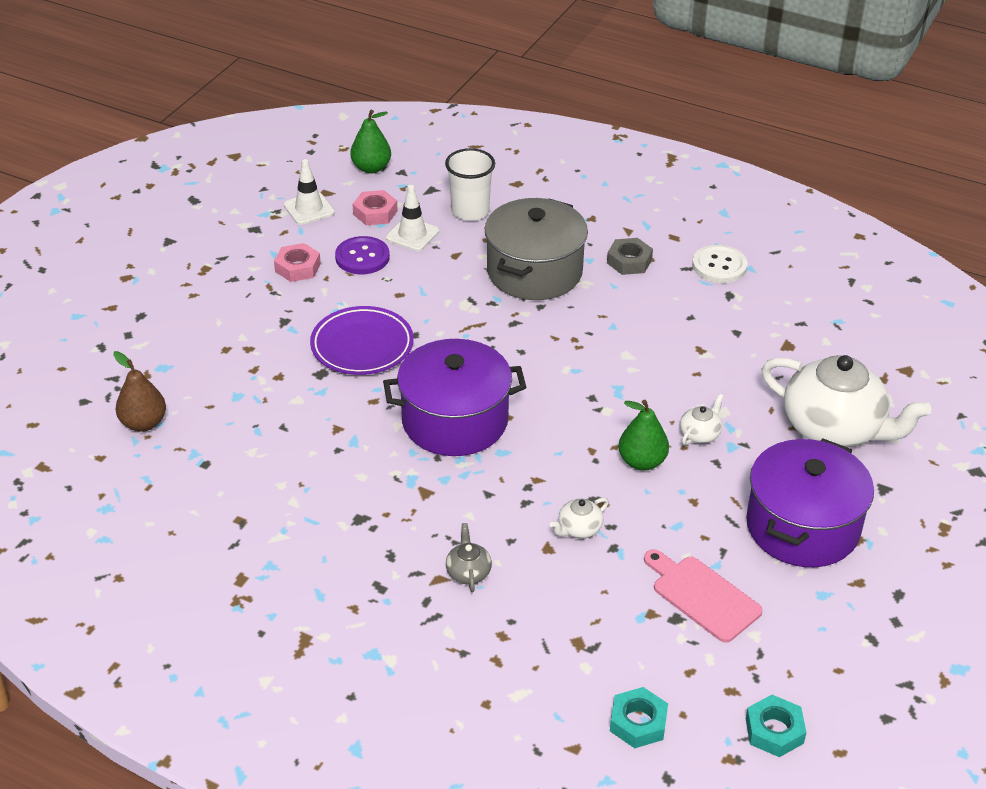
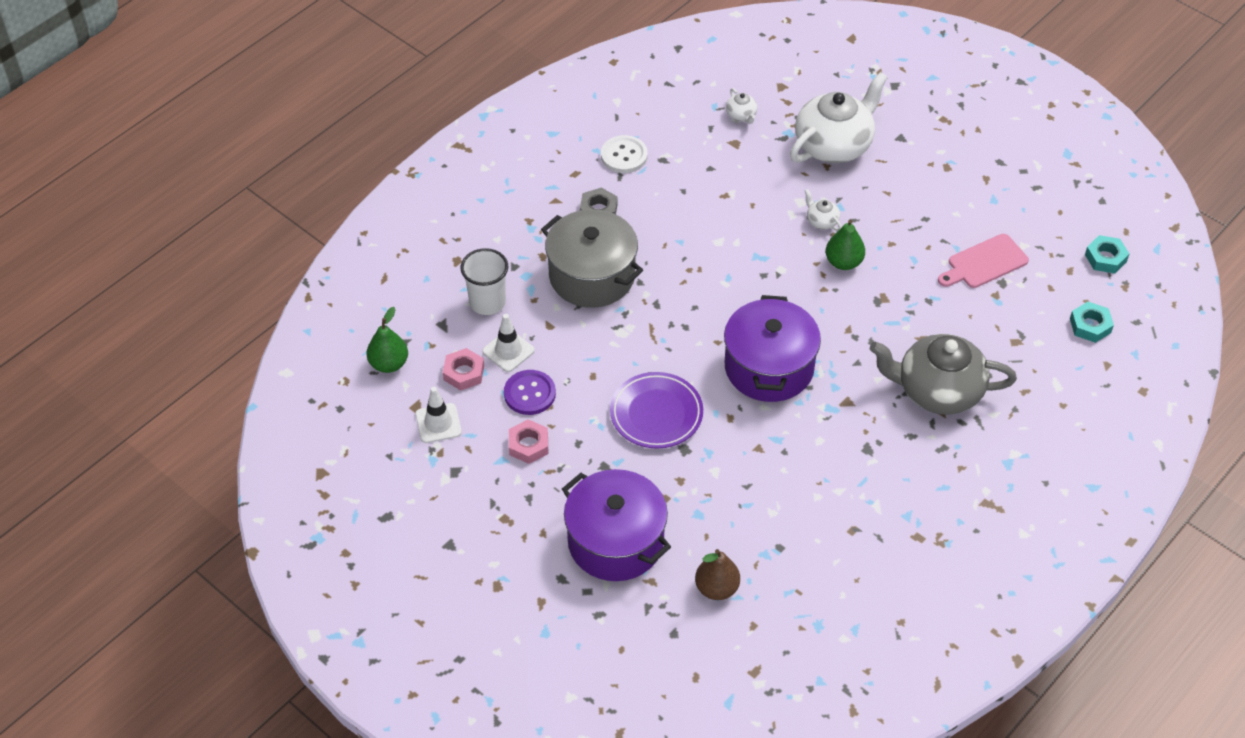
camera: 75 degrees left, 10 degrees up
(468, 572) = (937, 391): grey teapot -> grey teapot, size x2.47
(579, 529) = (906, 316): white teapot -> white teapot (741, 115)
(802, 526) = (929, 191): purple pot -> purple pot (615, 541)

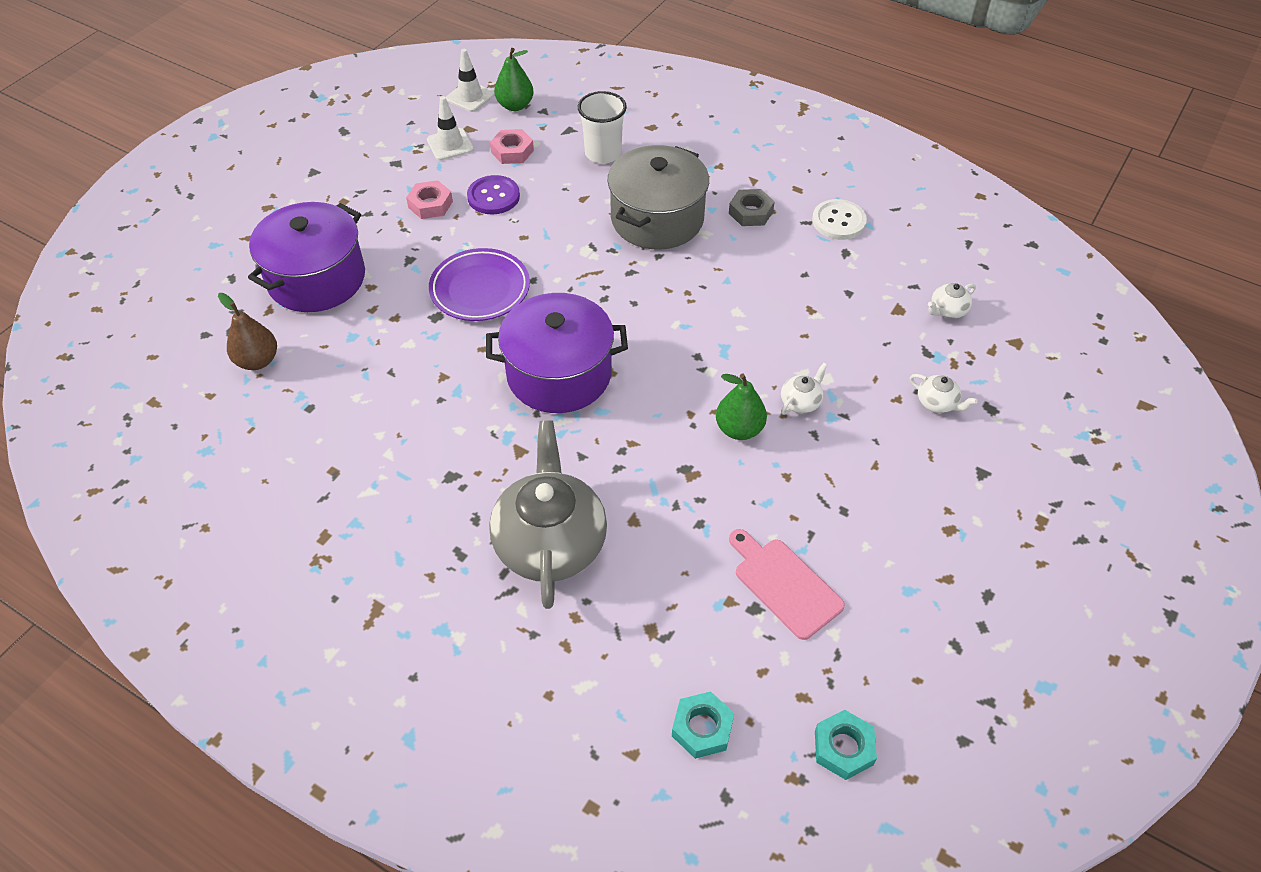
camera: 80 degrees right, 0 degrees up
(508, 351) = (544, 175): white traffic cone -> white traffic cone (470, 97)
(834, 145) = (937, 403): white teapot -> white teapot, size x0.41

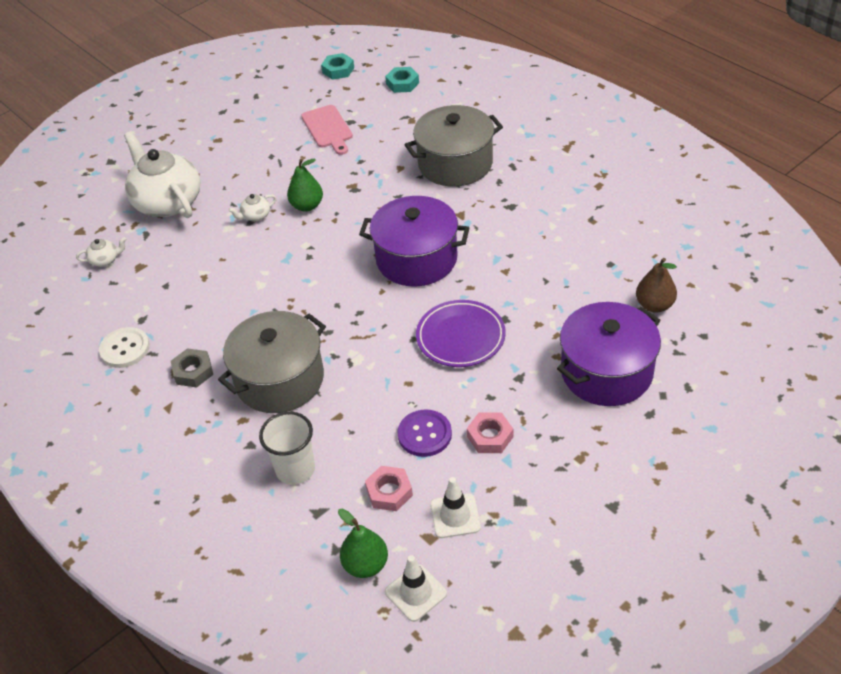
camera: 160 degrees left, 5 degrees down
(550, 542) = (455, 164): grey teapot -> grey pot
(937, 403) = (167, 202): white teapot -> white teapot, size x2.47

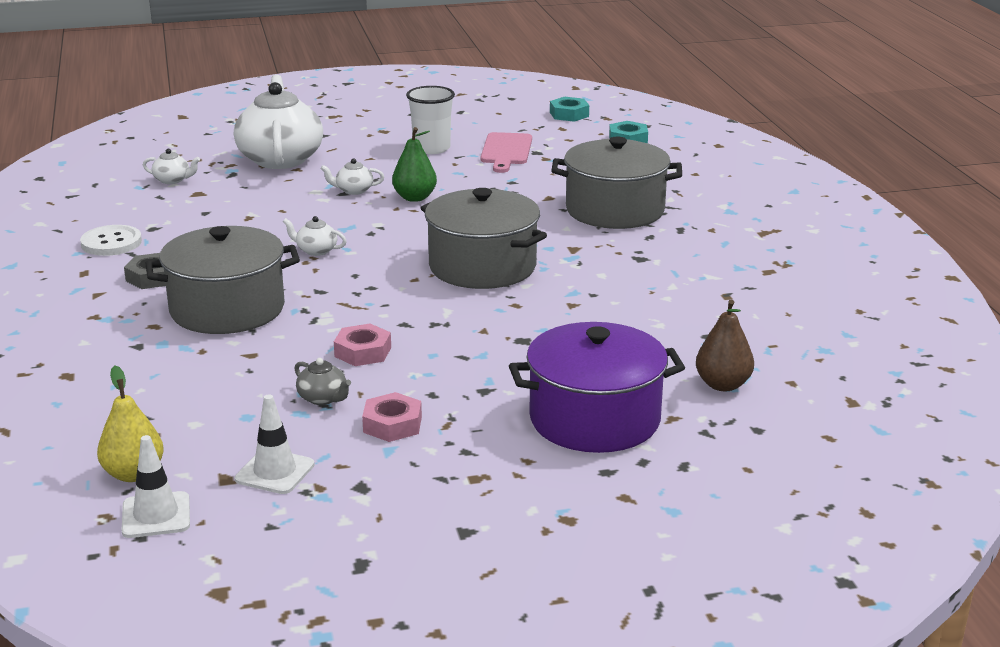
camera: 25 degrees right, 20 degrees down
(287, 291) = (316, 250): none -> white teapot
(295, 469) = (157, 378): white cup -> white cup (431, 148)
(366, 565) = (133, 474): green pear -> yellow pear
(389, 492) = (229, 428): pink nut -> pink nut (363, 352)
(416, 259) = (482, 267): purple pot -> grey pot
(424, 434) = (323, 398): purple button -> grey teapot
(460, 337) = (457, 338): purple plate -> none

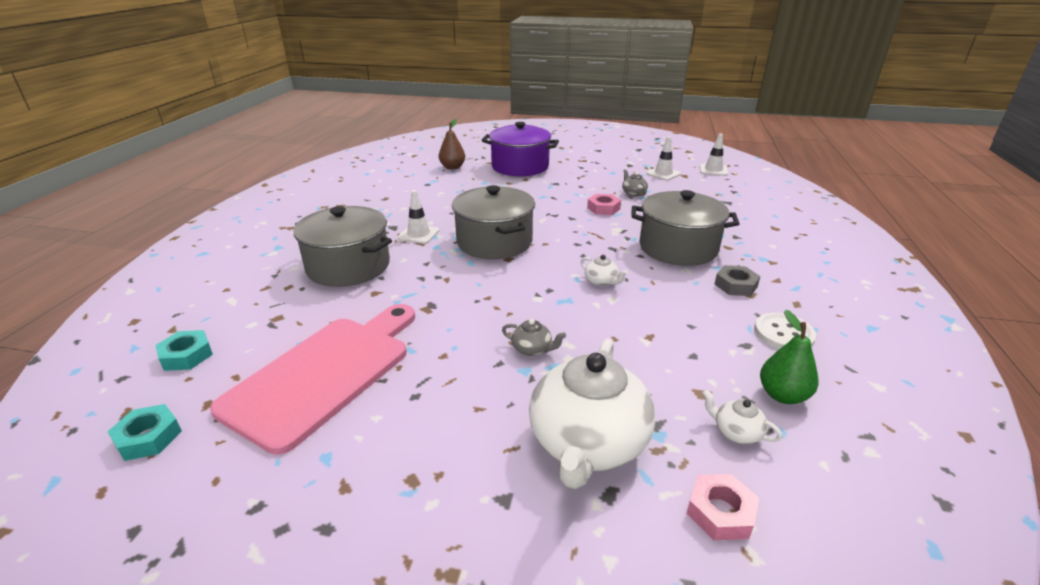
camera: 155 degrees left, 5 degrees up
(133, 474) = (725, 183): yellow pear -> none
(353, 190) = (532, 349): white teapot -> grey teapot
(392, 424) = (606, 179): pink nut -> pink nut (720, 512)
(414, 198) = (483, 322): green pear -> green pear (782, 395)
(431, 148) = (393, 406): white cup -> none
(506, 151) = (324, 373): pink cutting board -> pink cutting board, size x1.86
(592, 256) = (418, 234): none -> white traffic cone

